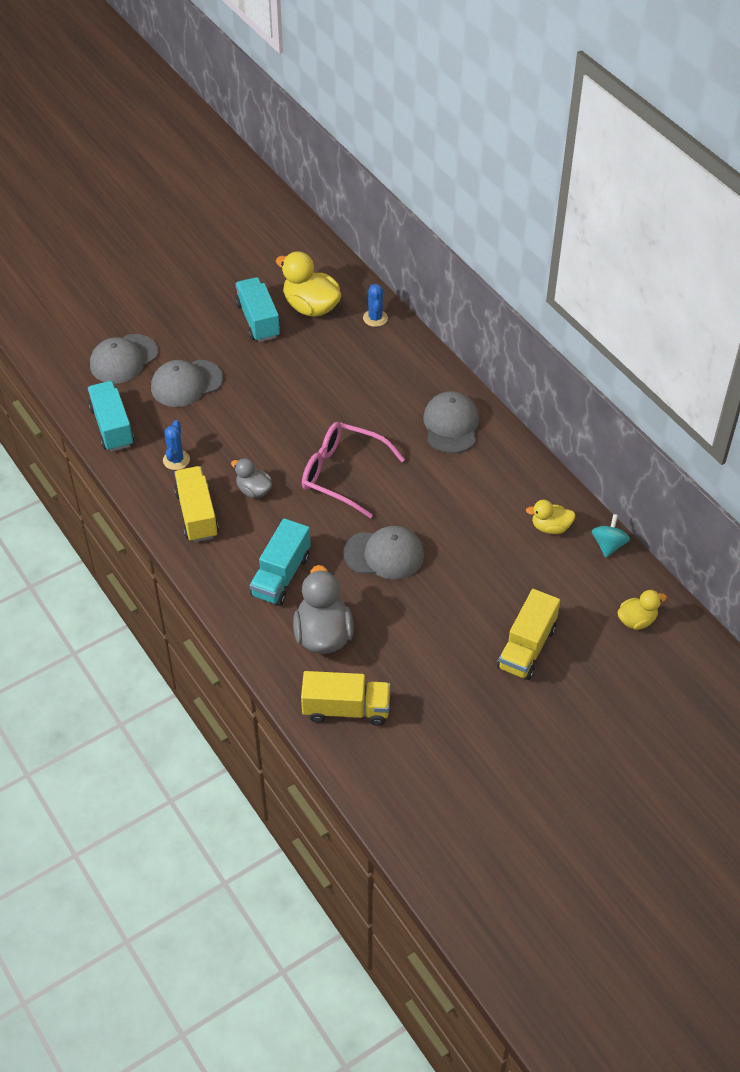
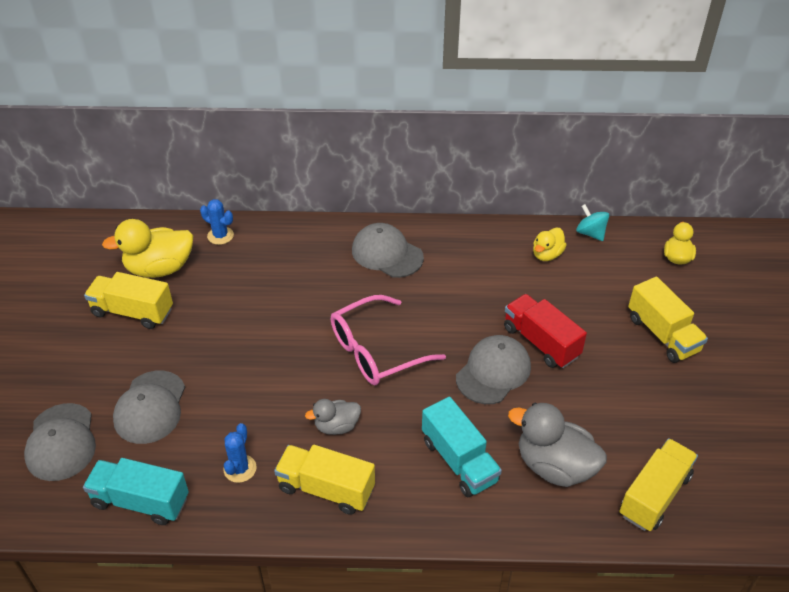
camera: 55 degrees left, 5 degrees down
(176, 460) = (240, 469): blue cactus -> blue cactus turned 60 degrees clockwise
(258, 320) = (132, 312): turquoise truck -> yellow truck
(443, 570) = (541, 342): none -> red truck

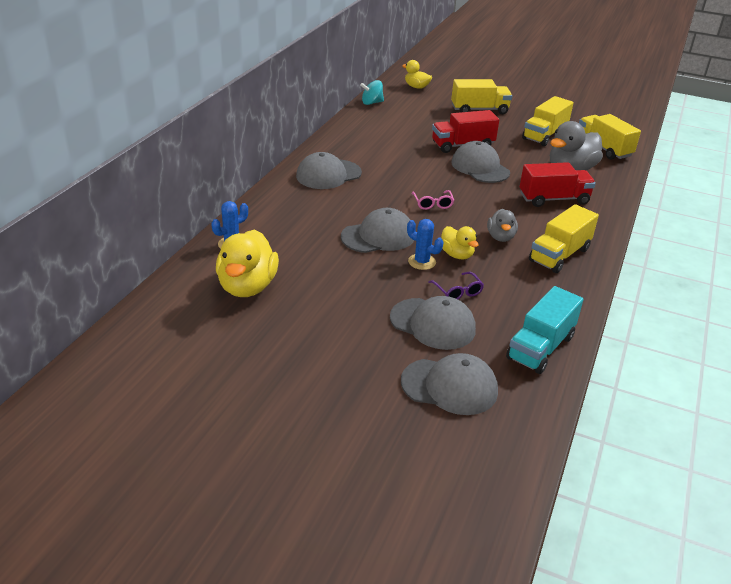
camera: 70 degrees left, 10 degrees down
(132, 312) = (298, 313): yellow truck -> yellow truck (544, 135)
(211, 413) = (457, 292): none -> purple glasses
(240, 469) = (524, 289): blue cactus -> blue cactus (422, 262)
(285, 326) = (378, 236): none -> grey cap
(376, 351) = (432, 204): pink glasses -> pink glasses, size x0.46
(459, 461) = (554, 199): turquoise truck -> red truck
(547, 255) = (380, 121): yellow duck -> yellow duck (457, 255)

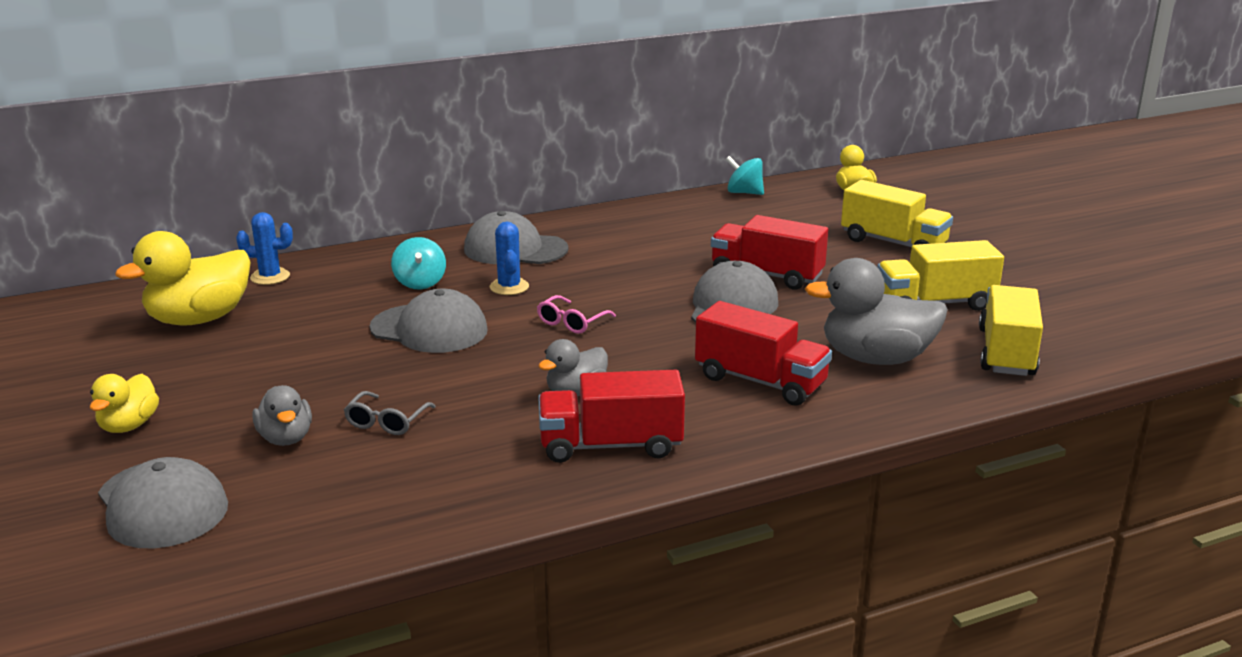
camera: 45 degrees right, 10 degrees down
(321, 213) = (420, 283): none -> turquoise spinning top
(422, 262) = (418, 374): blue cactus -> blue cactus (509, 287)
(433, 324) = (286, 438): grey cap -> grey duck
(457, 255) = (475, 385): yellow duck -> yellow duck (129, 425)
(457, 292) = (386, 422): purple glasses -> grey glasses
(540, 347) = (343, 526): turquoise truck -> none
(559, 255) = (610, 445): yellow truck -> red truck

